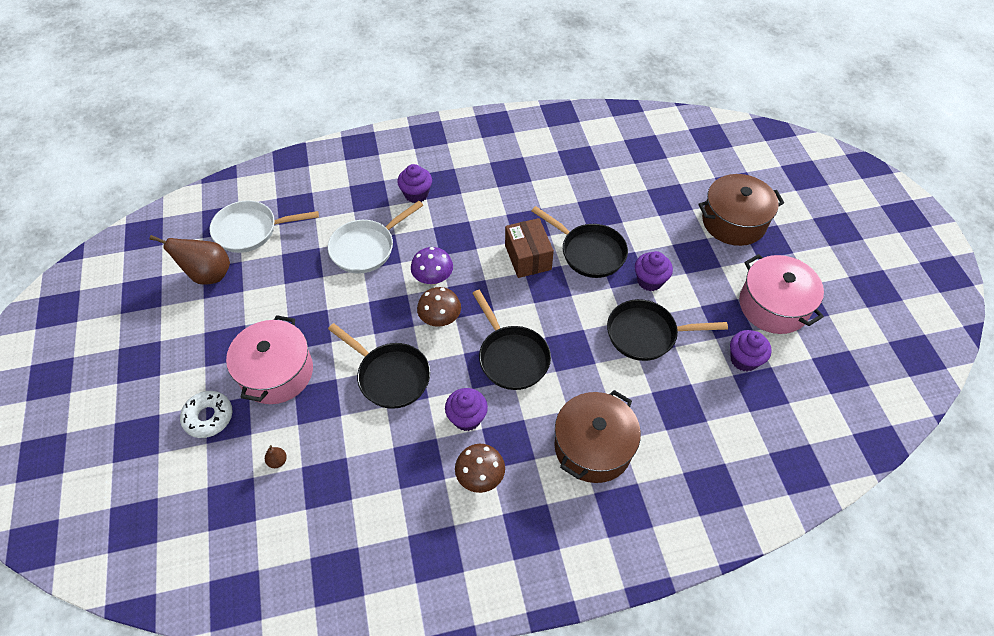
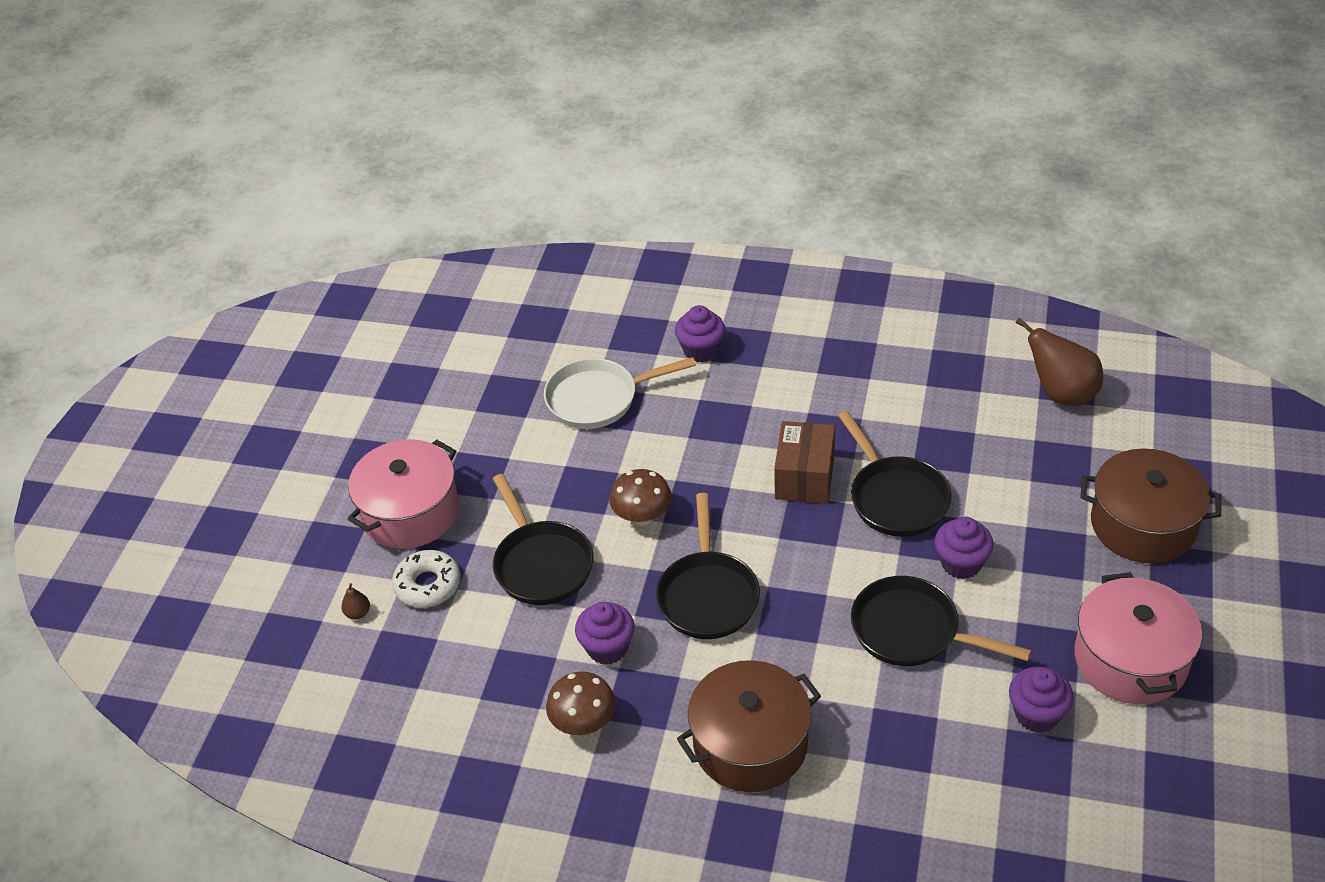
camera: 30 degrees right, 10 degrees down
(208, 275) = (393, 372): brown pear -> brown pear (1061, 394)
(208, 417) = (308, 535): white donut -> white donut (428, 585)
(251, 230) = (469, 334): white pan -> none
(433, 278) = (662, 464): purple mushroom -> none

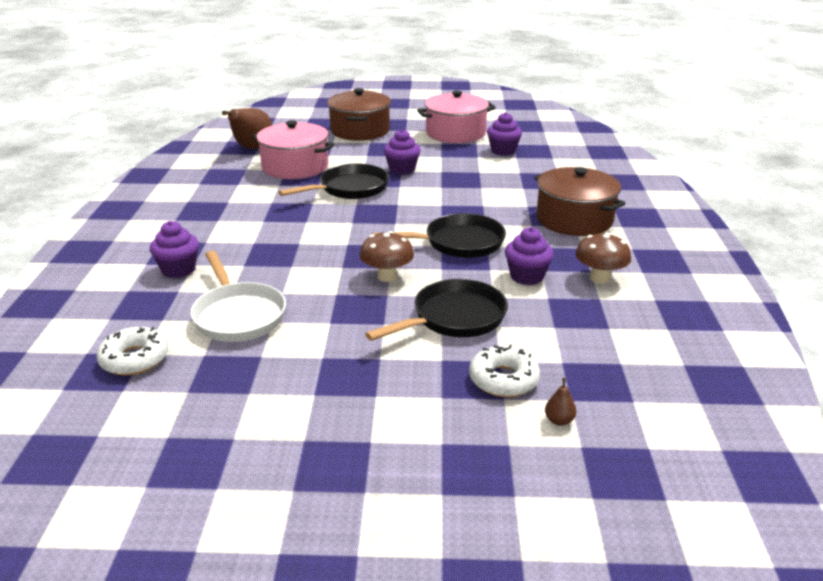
camera: 105 degrees left, 15 degrees down
(410, 512) = (410, 411): pink pot -> pink pot (295, 167)
(548, 338) = (134, 359): none -> white donut
(804, 477) = (334, 217): brown box -> none
(912, 631) = (460, 180): black pan -> none

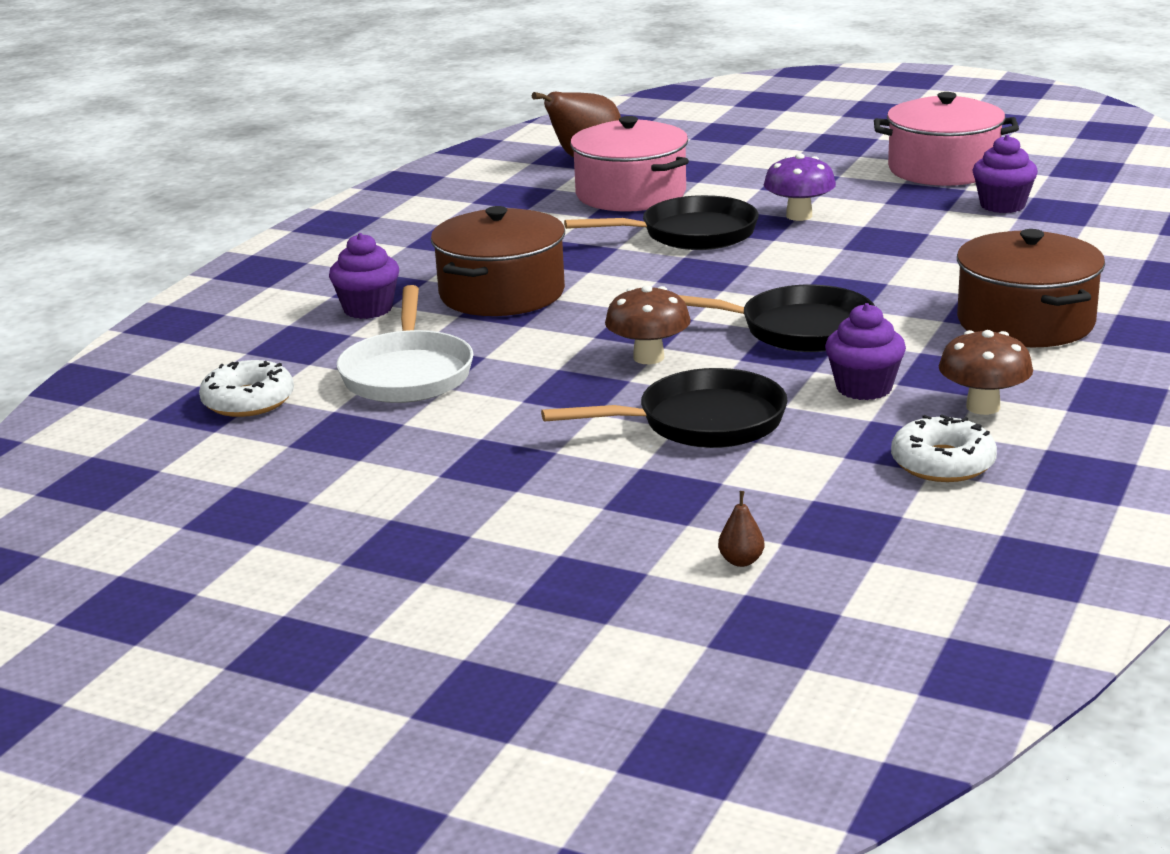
camera: 25 degrees right, 5 degrees down
(360, 131) = (780, 150): brown pot -> brown pot (502, 293)
(402, 170) = (799, 216): purple cupcake -> purple mushroom
(503, 379) = (706, 504): white donut -> white donut (942, 463)

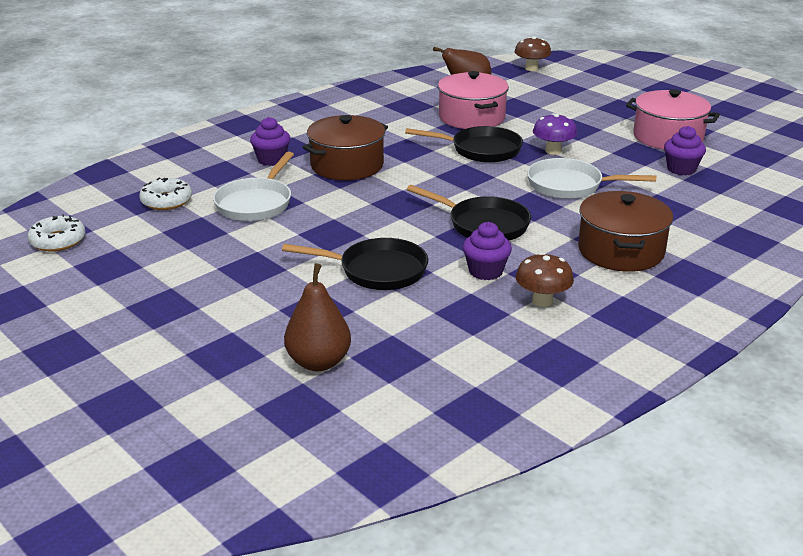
camera: 20 degrees right, 5 degrees up
(648, 357) = (386, 223): brown mushroom -> brown mushroom (531, 68)
(741, 561) = (318, 362): brown pear -> brown pear, size x2.42
(870, 255) = (570, 185): none -> white pan
(942, 463) = (484, 331): white donut -> white donut (58, 241)

